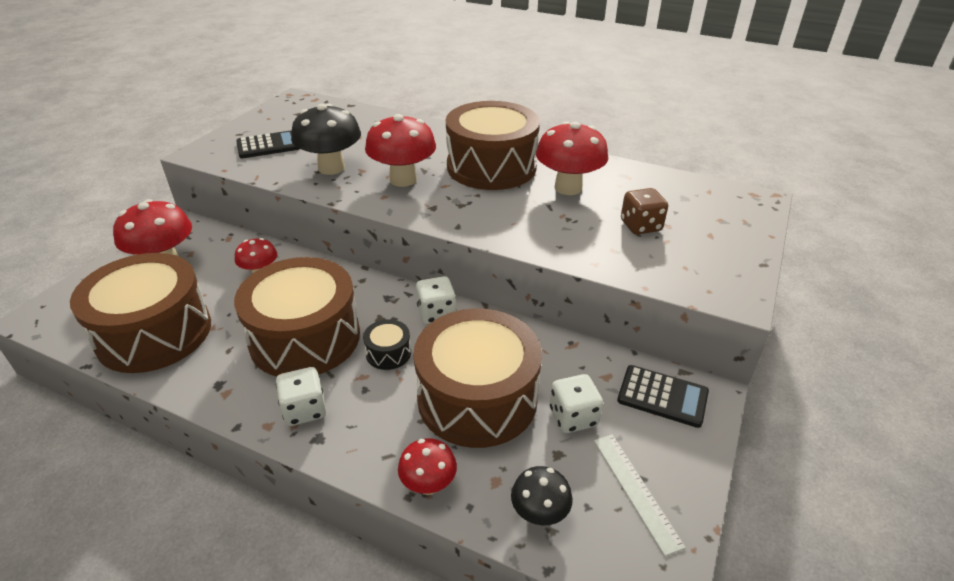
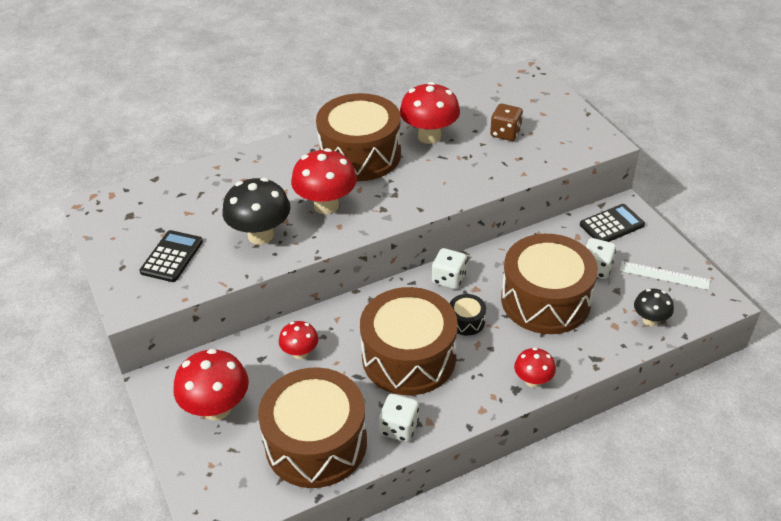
camera: 50 degrees left, 5 degrees up
(304, 410) = (484, 386): white dice -> white dice (399, 427)
(428, 485) = (595, 355): red mushroom -> red mushroom (533, 381)

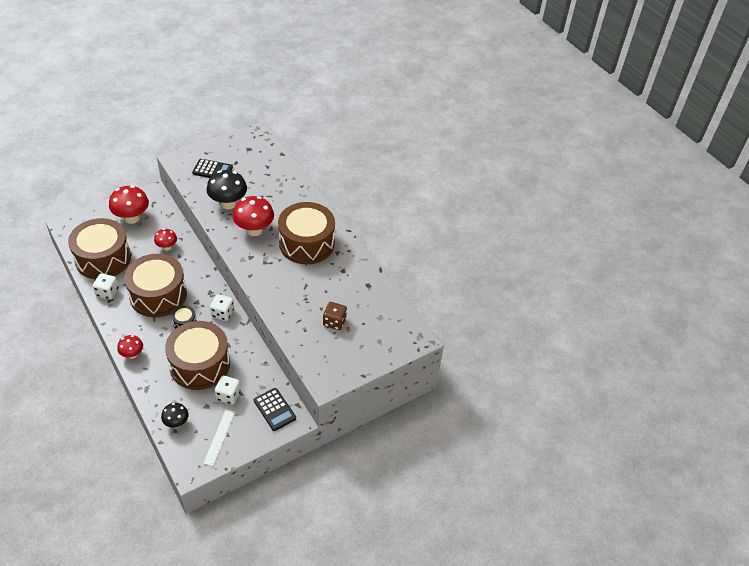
camera: 80 degrees right, 5 degrees up
(429, 136) = (328, 279): red mushroom -> none

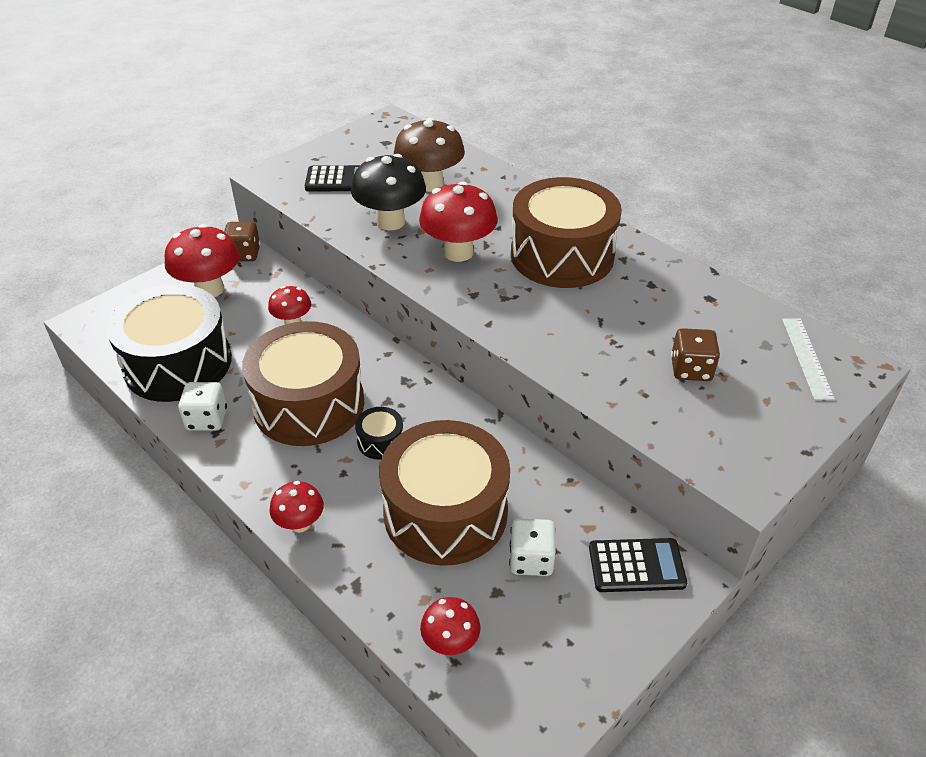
camera: 10 degrees left, 5 degrees down
(103, 258) = (178, 363): brown drum -> black drum
(157, 199) = (244, 254): none -> brown dice
(176, 423) = (450, 643): black mushroom -> red mushroom
(219, 437) = (555, 651): white ruler -> white ruler (807, 357)
(223, 313) = (446, 410): white dice -> none
(260, 183) = (430, 184): none -> brown mushroom
(274, 409) = (636, 566): black calculator -> black calculator turned 45 degrees counterclockwise

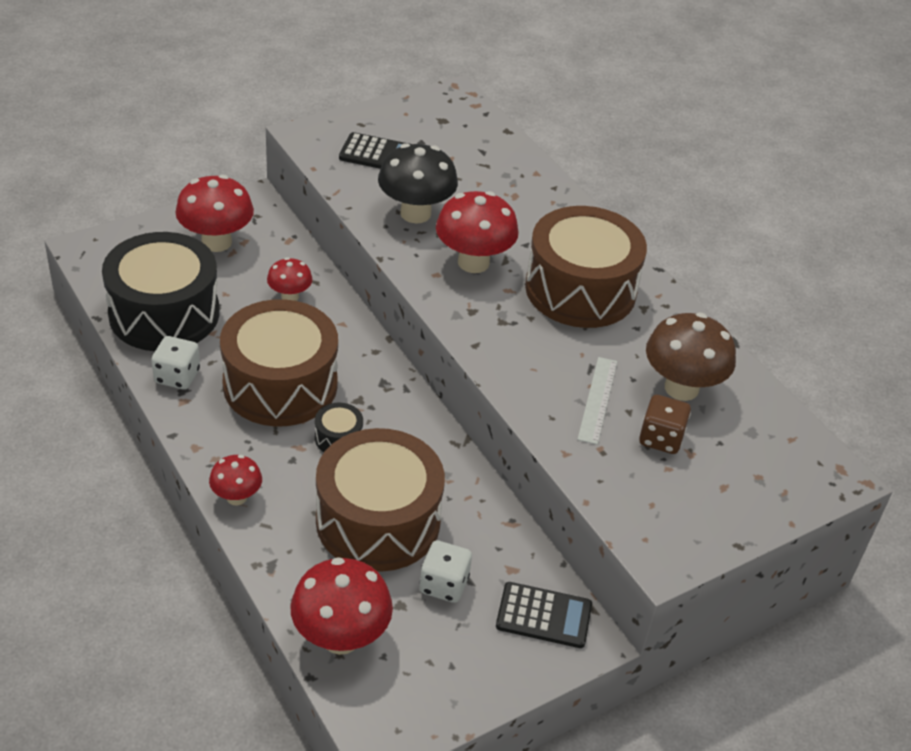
camera: 10 degrees right, 0 degrees up
(244, 254) = (262, 211): brown dice -> none
(430, 184) = (472, 179): brown mushroom -> brown mushroom (681, 388)
(450, 643) = (341, 637): red mushroom -> red mushroom, size x1.76
(807, 357) = (787, 454): white ruler -> white ruler (597, 399)

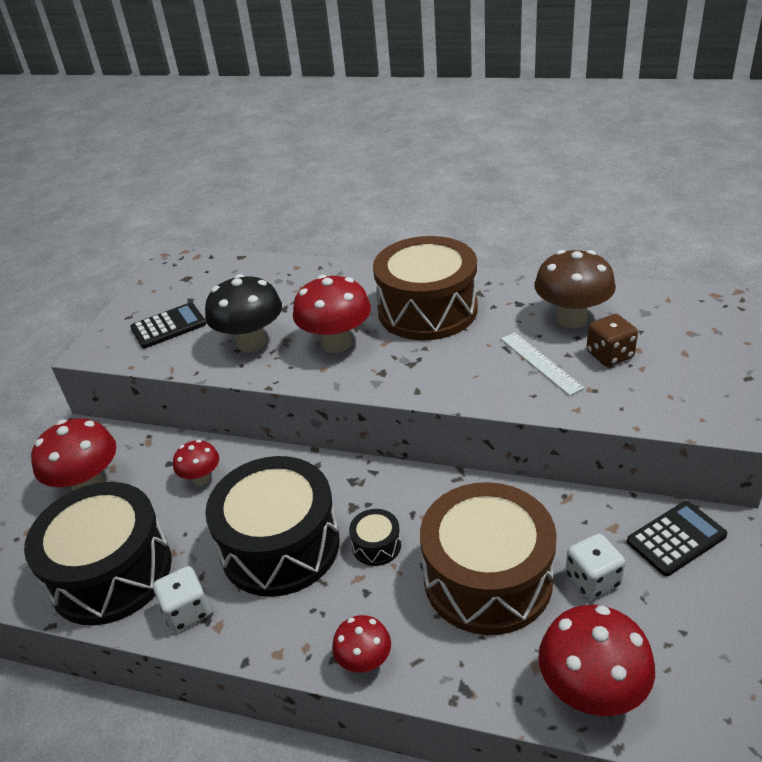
camera: 35 degrees left, 5 degrees down
(280, 384) = (280, 545): brown drum -> black drum

